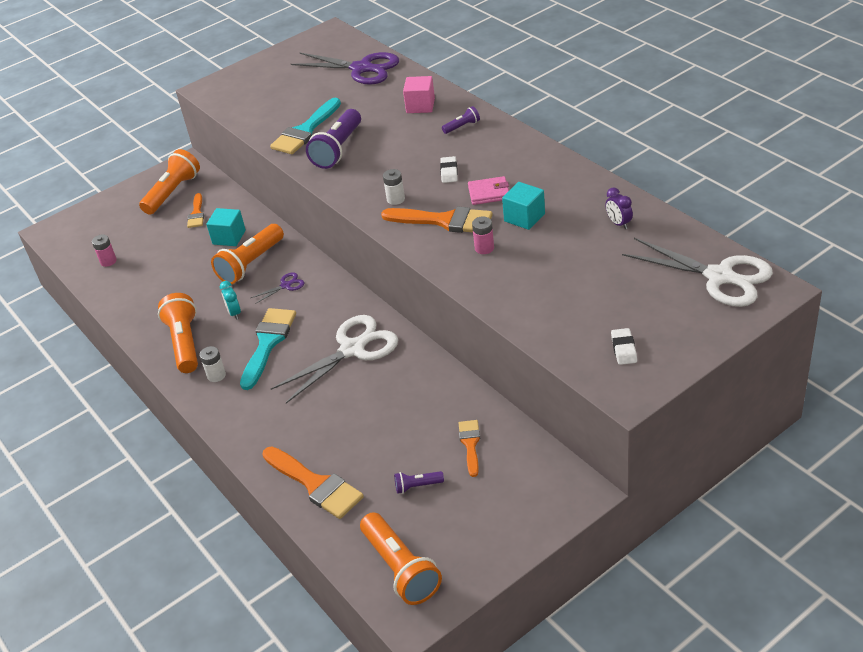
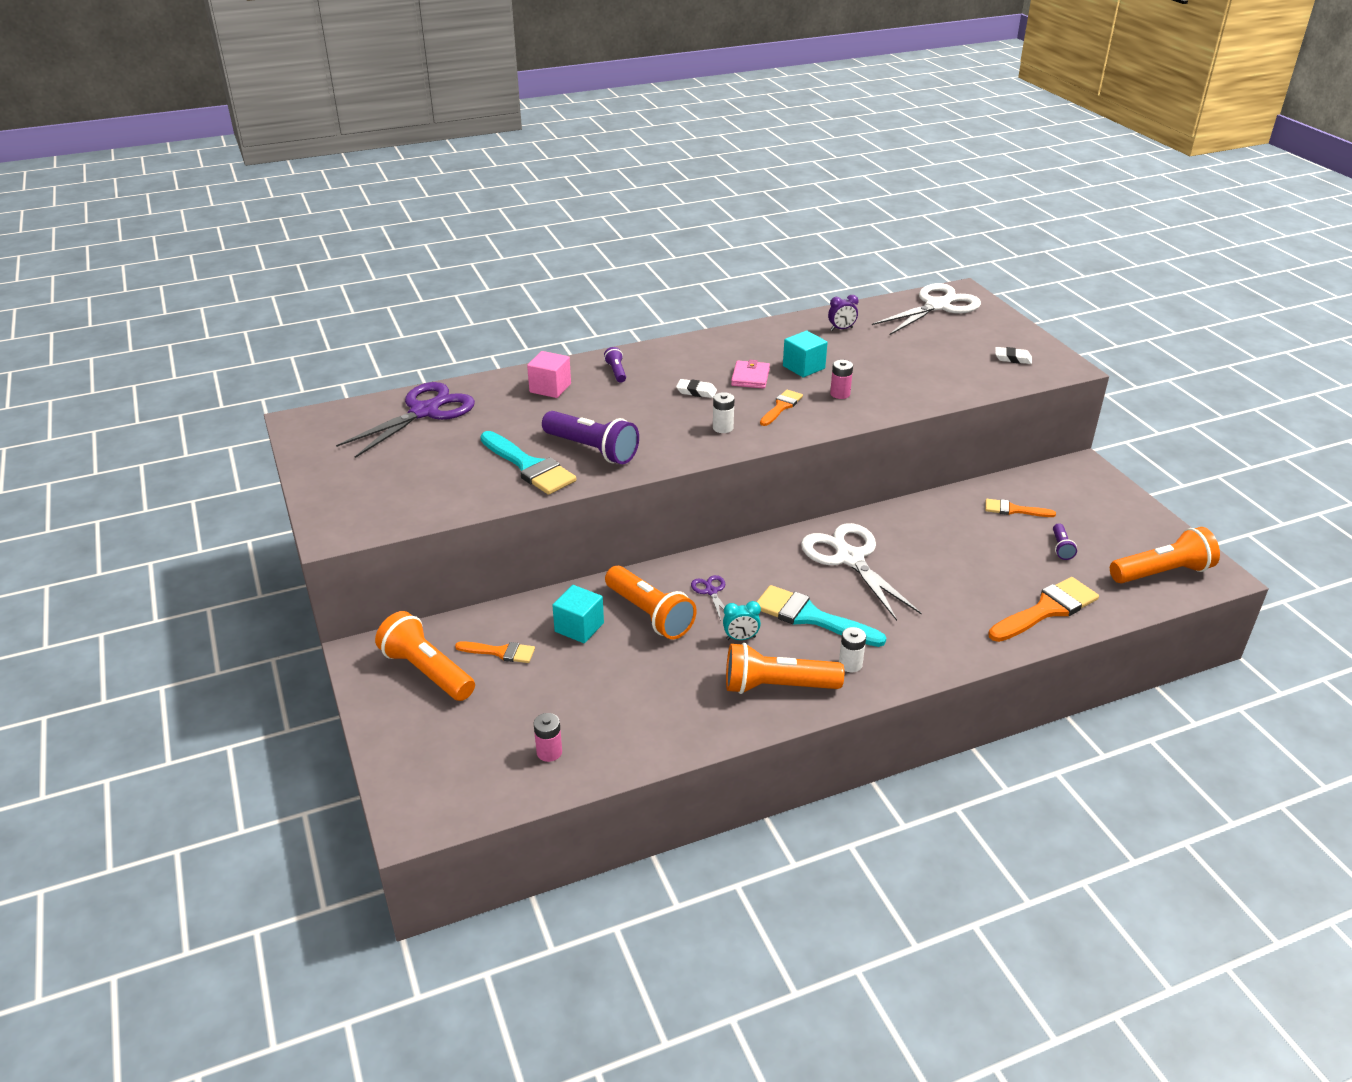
camera: 80 degrees left, 5 degrees down
(444, 221) = (781, 407): orange brush -> orange brush, size x0.57

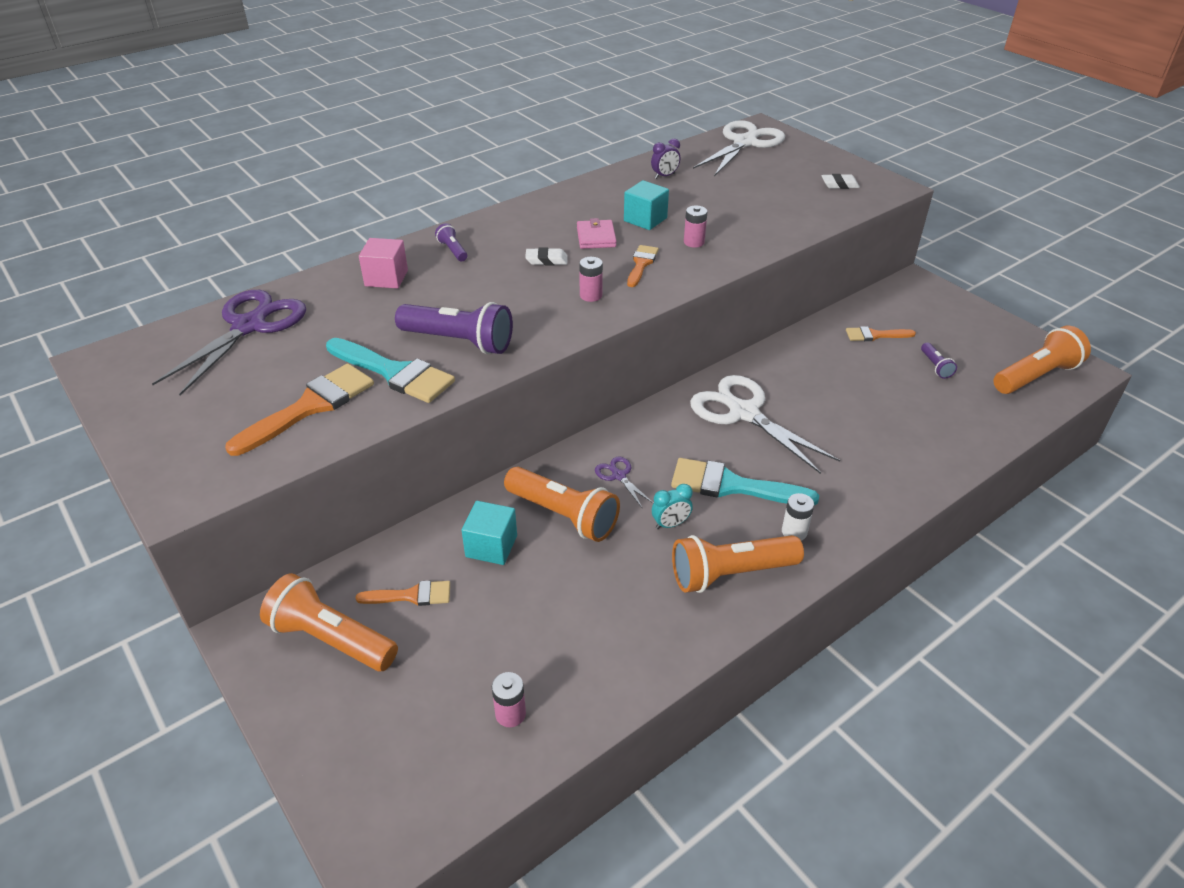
camera: 15 degrees left, 5 degrees up
(723, 428) = (591, 295): white battery -> pink battery
(1047, 610) = (953, 433): orange brush -> orange brush (310, 406)

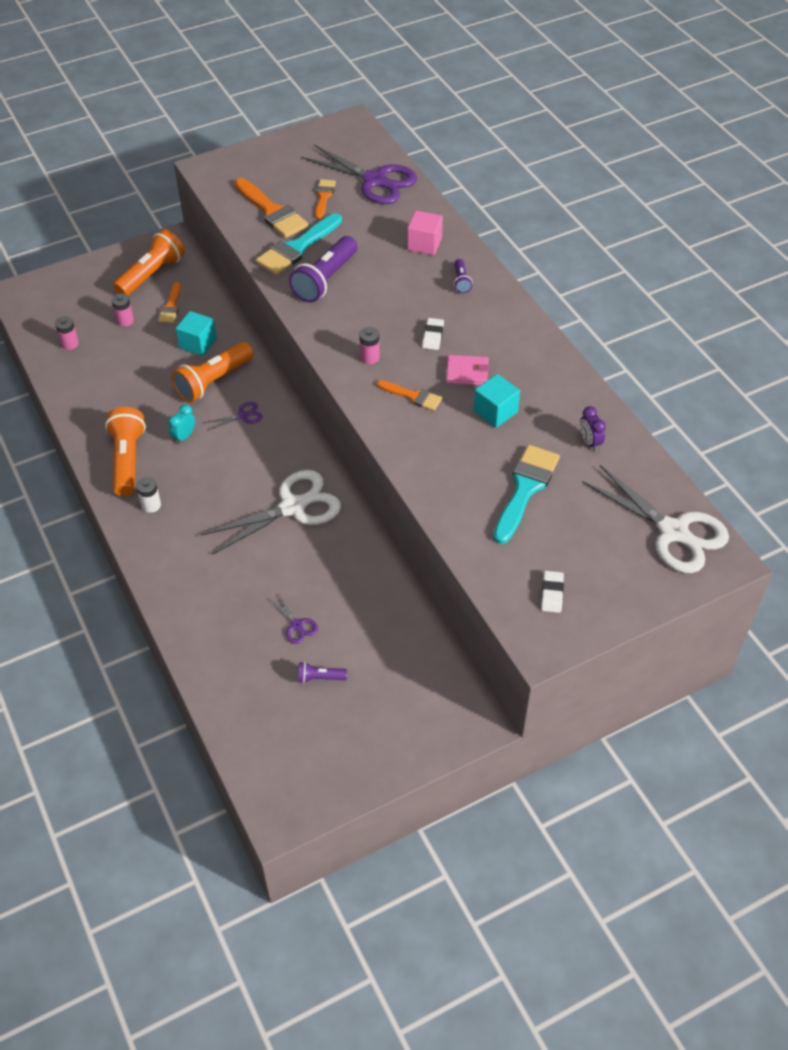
camera: 100 degrees right, 10 degrees up
(453, 250) = (461, 281): purple flashlight -> purple flashlight turned 105 degrees clockwise
(670, 524) = (184, 436): turquoise clock -> turquoise clock turned 45 degrees clockwise
(694, 242) = (444, 439): pink battery -> pink battery (125, 321)
(732, 485) = (210, 480): turquoise brush -> turquoise brush (525, 489)
(875, 335) = (383, 644): orange brush -> orange brush (324, 197)
(889, 388) = (296, 625): none -> purple scissors
(1035, 376) = (282, 763): orange flashlight -> none

